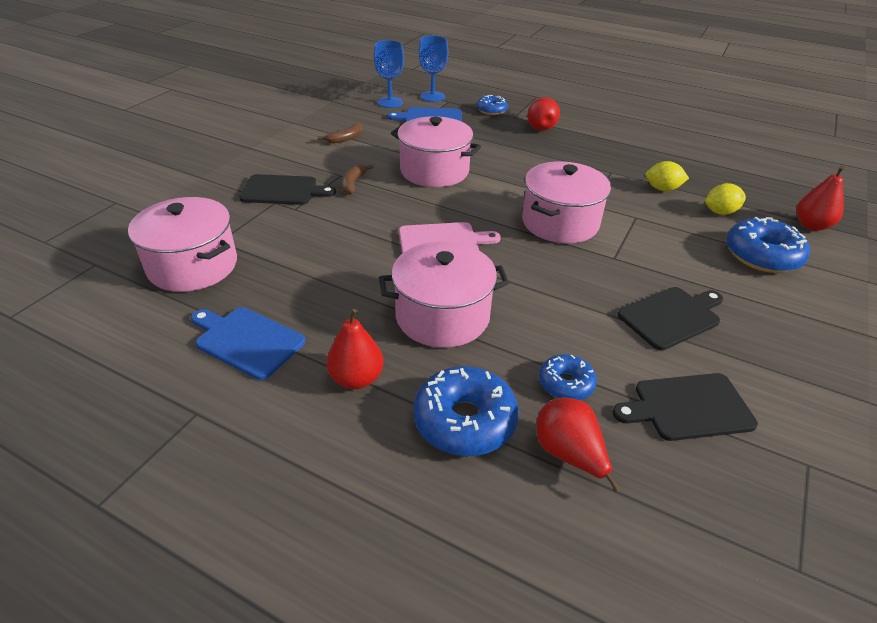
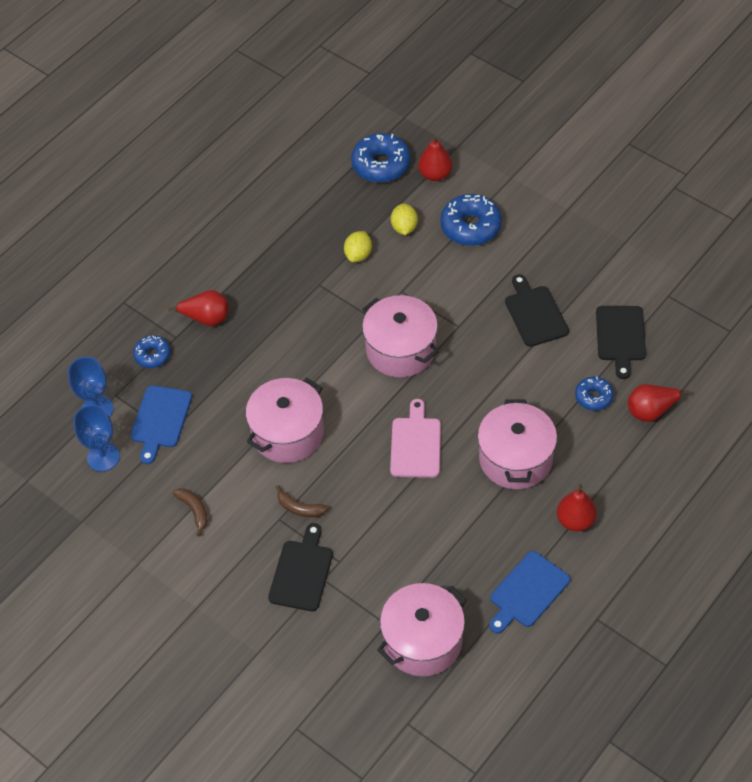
camera: 75 degrees left, 15 degrees up
(464, 421) = (619, 461): blue donut -> blue donut (381, 165)

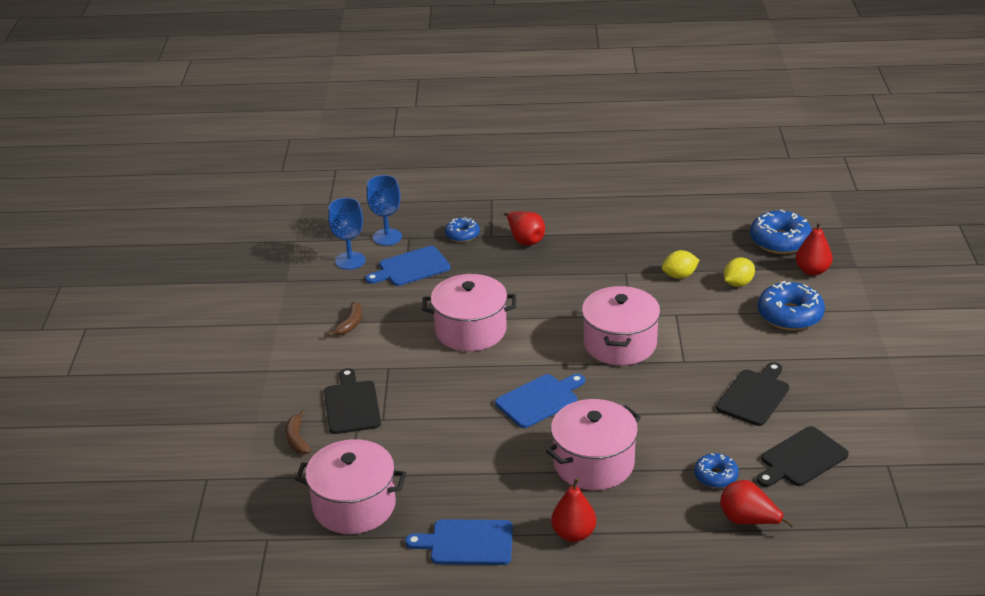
camera: 50 degrees right, 20 degrees down
(299, 508) = (409, 372): brown banana -> brown banana (297, 439)
(302, 572) = (352, 405): black cutting board -> black cutting board turned 75 degrees counterclockwise
(416, 444) = (539, 400): pink cutting board -> blue cutting board

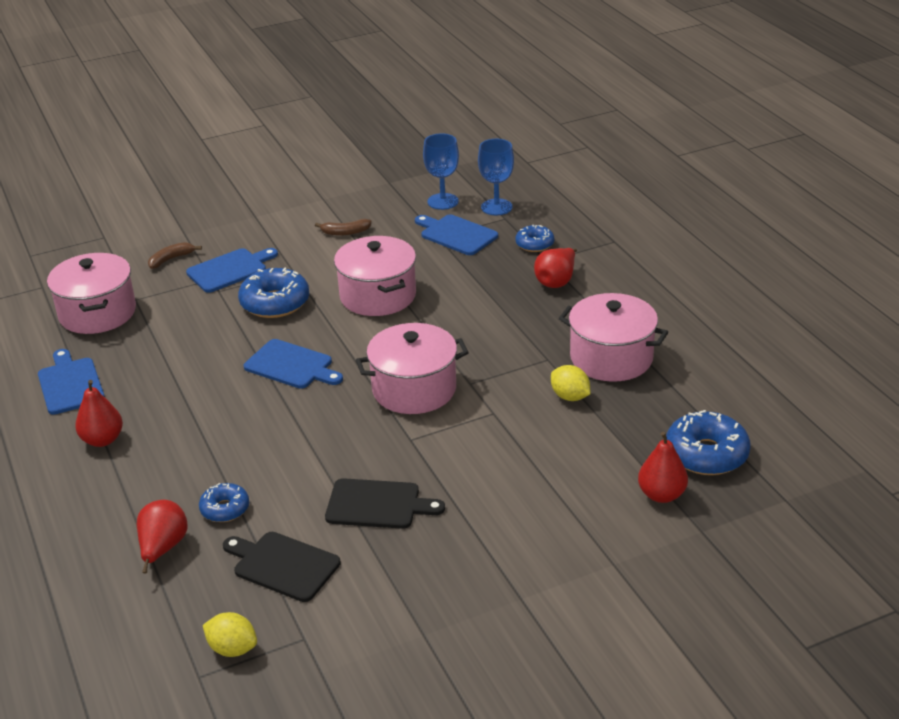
camera: 65 degrees right, 0 degrees up
(352, 405) = (230, 270): black cutting board -> blue cutting board
(593, 463) = (210, 424): pink pot -> pink pot (611, 358)
(738, 283) = (587, 442): yellow lemon -> yellow lemon (232, 649)
(790, 315) = (552, 497): blue donut -> blue donut (275, 303)

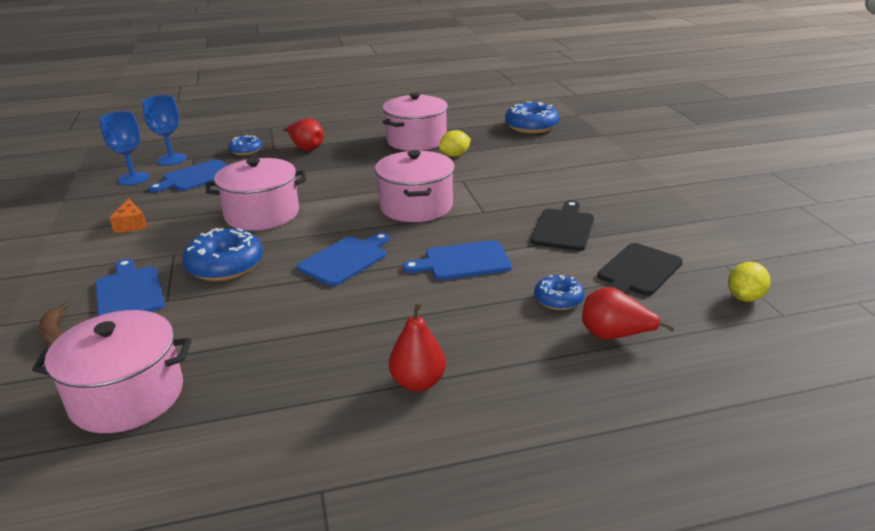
camera: 80 degrees left, 5 degrees down
(70, 384) = (283, 416): blue cutting board -> blue cutting board (463, 261)
(345, 232) = (131, 224): brown banana -> orange cheese
(661, 495) = (568, 141): red pear -> none

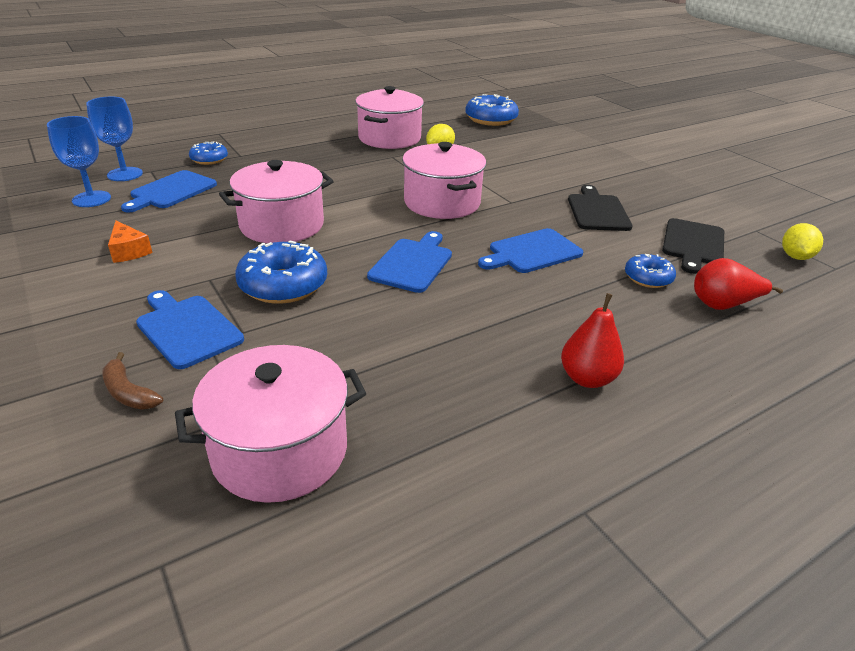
camera: 20 degrees left, 5 degrees up
(306, 148) = (277, 152): red pear -> none

